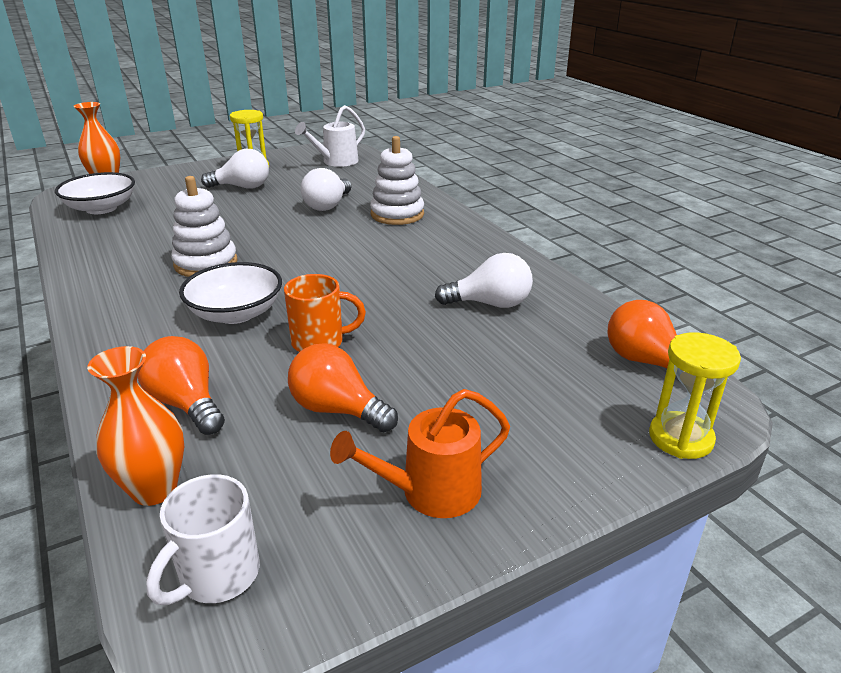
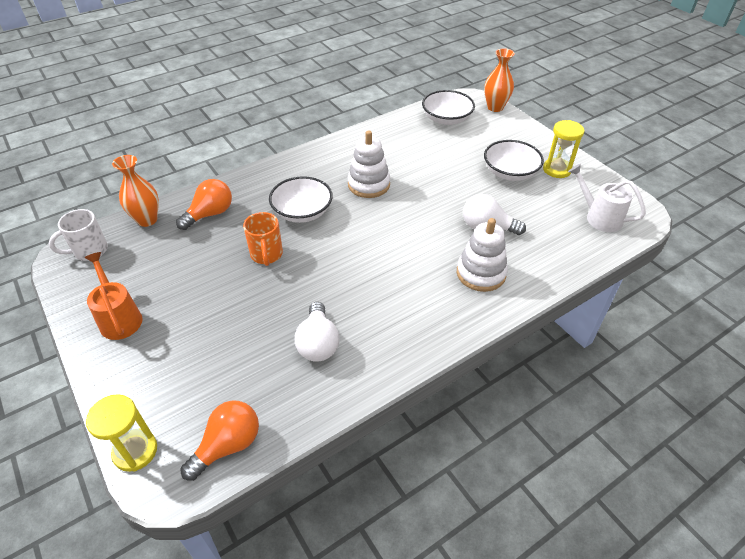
camera: 85 degrees right, 15 degrees up
(217, 576) = (89, 251): white mug -> white mug turned 60 degrees counterclockwise
(242, 187) = (510, 172): white light bulb -> white bowl
(337, 410) = (195, 272): orange light bulb -> none

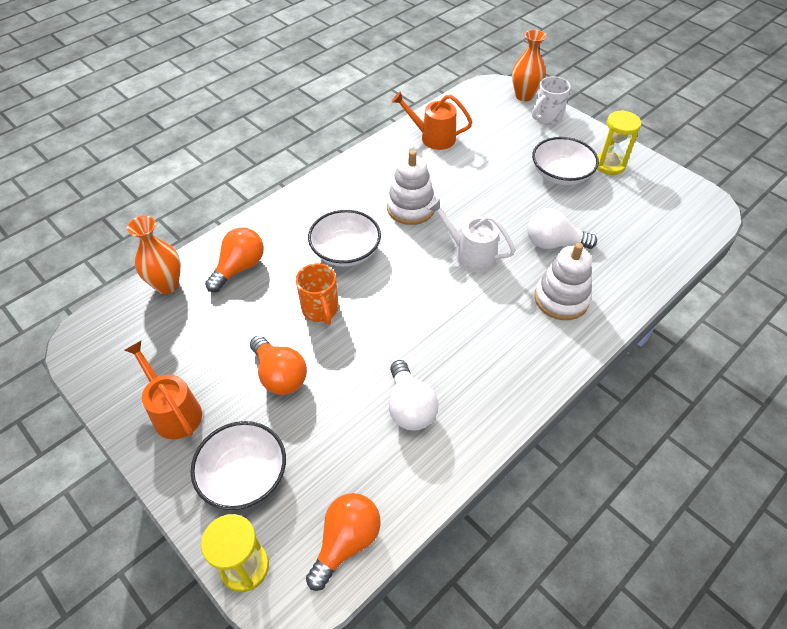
camera: 10 degrees left, 5 degrees up
(89, 251) = (110, 334): white mug -> white mug (546, 117)
(215, 302) = (280, 375): none -> orange light bulb
(405, 132) = (432, 137): none -> orange watering can
(446, 119) = (474, 116): white bowl -> white bowl (244, 476)
(599, 217) = (666, 216): white watering can -> white watering can (470, 254)

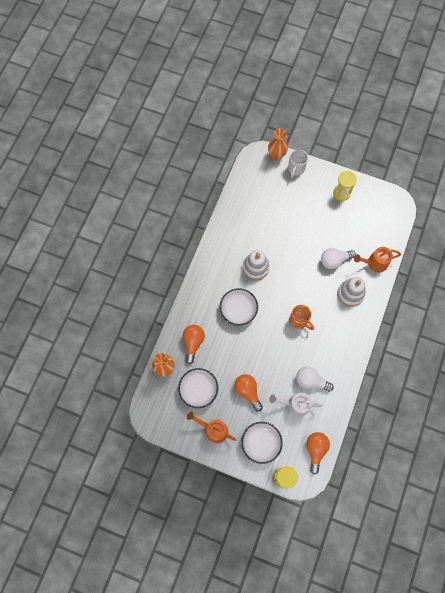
camera: 25 degrees left, 20 degrees up
(280, 375) = (247, 391): orange light bulb -> orange light bulb turned 150 degrees counterclockwise
(320, 310) = (245, 349): orange mug -> orange mug (299, 320)
(409, 407) = (310, 381): white light bulb -> white light bulb turned 150 degrees clockwise
(432, 137) = (242, 211): orange watering can -> orange watering can (374, 263)
(470, 254) = (298, 285): white watering can -> white watering can (295, 405)
(561, 174) = (320, 211): white bowl -> white bowl (198, 390)

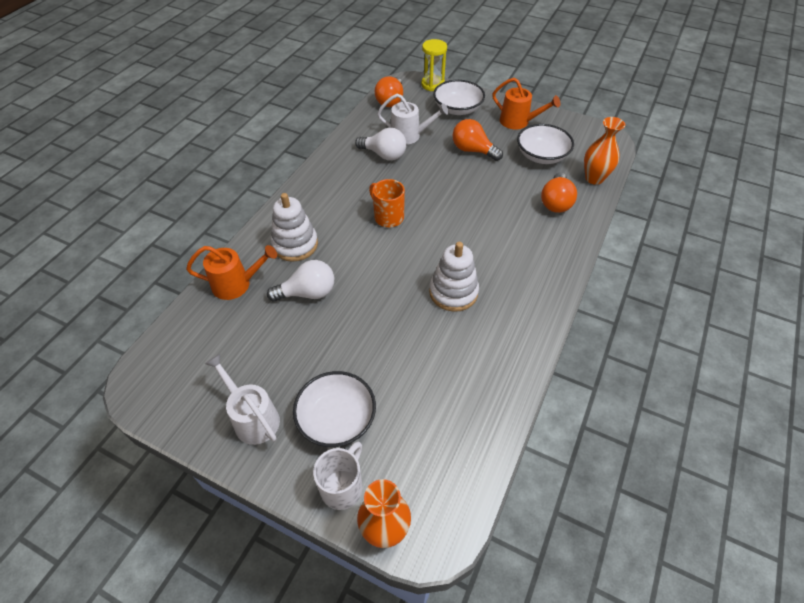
camera: 175 degrees left, 20 degrees down
(238, 310) = (485, 236): white bowl -> white bowl (337, 419)
(247, 391) = (473, 150): orange light bulb -> orange light bulb turned 150 degrees clockwise
(341, 193) = (252, 417): yellow hourglass -> white watering can

